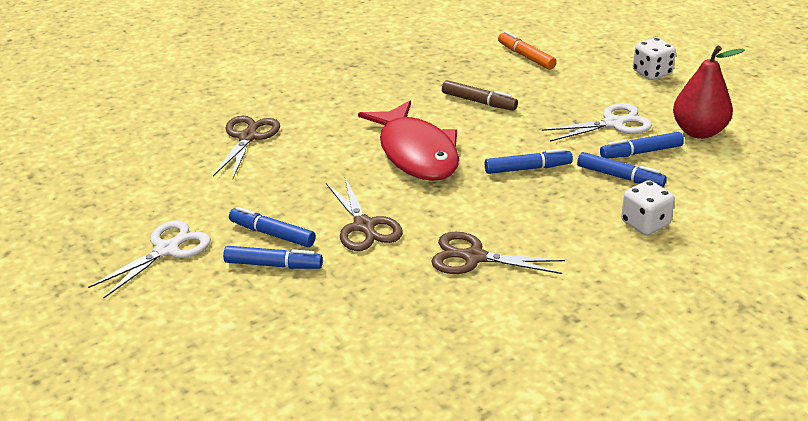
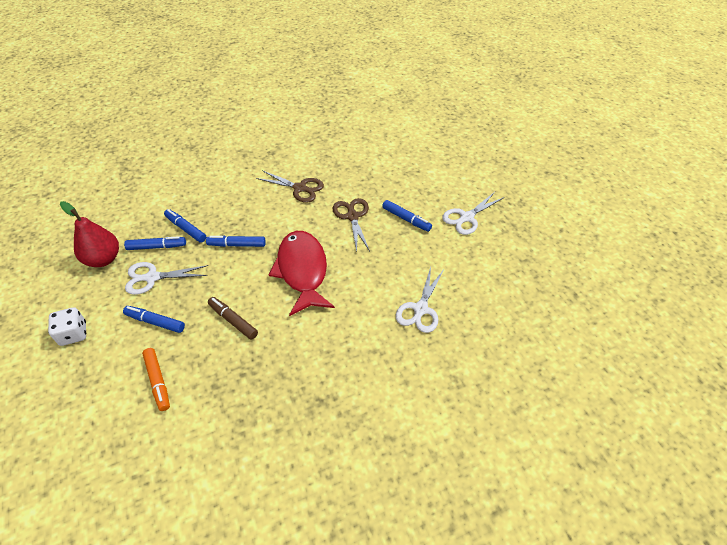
camera: 170 degrees left, 15 degrees up
(248, 137) = (420, 309): brown scissors -> white scissors
(273, 265) = (406, 199): blue marker -> blue marker (155, 322)
(645, 223) = (198, 195): white dice -> none

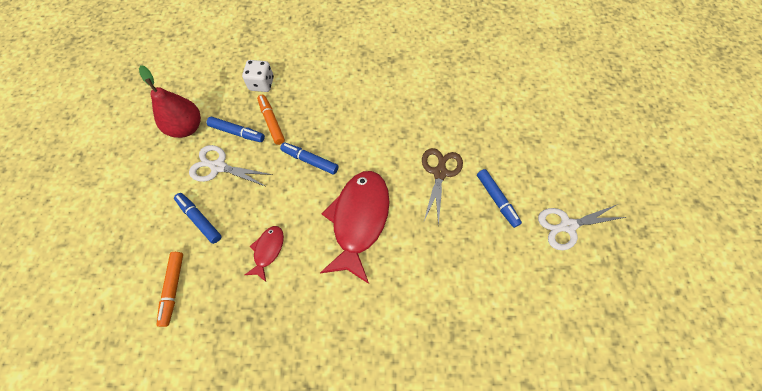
camera: 25 degrees right, 15 degrees up
(73, 334) = (128, 201): white dice -> white dice (262, 84)
(186, 229) = (272, 122): blue marker -> orange marker
(233, 320) = (268, 250): brown marker -> red fish
(300, 188) = (401, 115): brown scissors -> none
(420, 309) = (460, 325): white scissors -> none

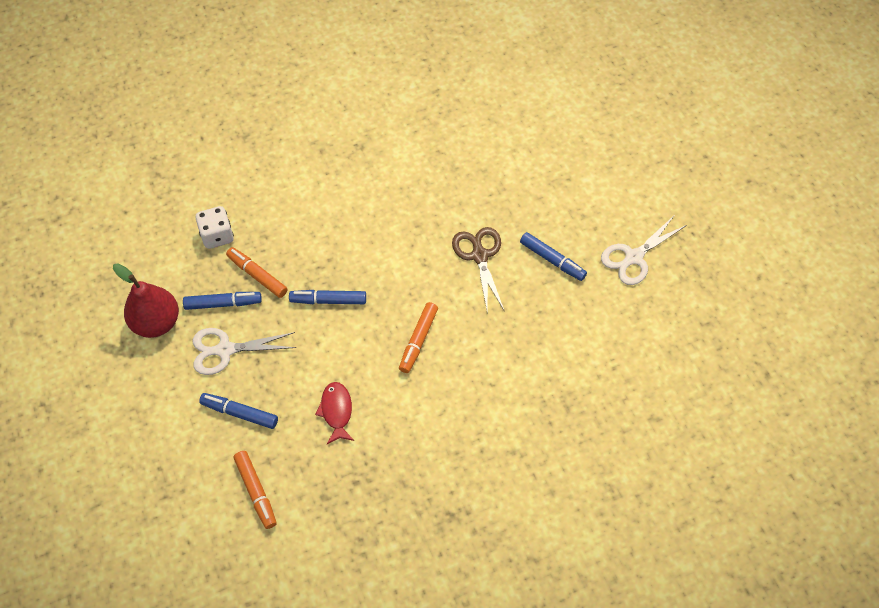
camera: 25 degrees left, 5 degrees down
(359, 220) = (418, 340): red fish -> orange marker

